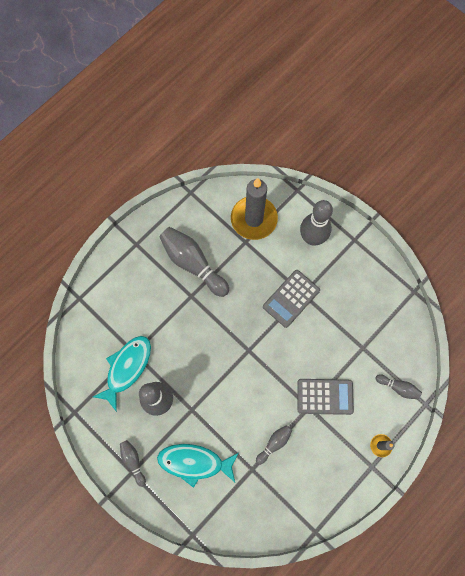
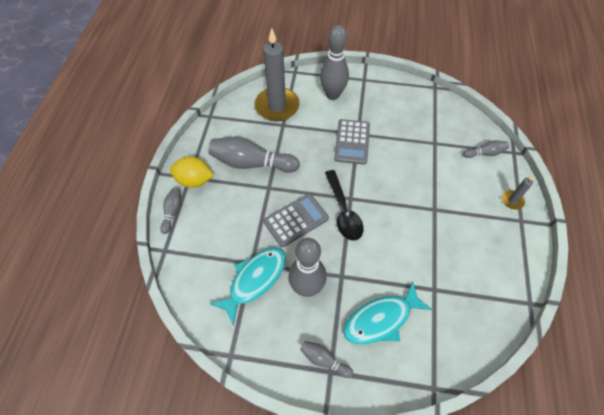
camera: 35 degrees left, 15 degrees down
(127, 368) = (254, 280): turquoise fish -> turquoise fish turned 45 degrees clockwise
(138, 250) = (194, 180): none -> yellow lemon
(234, 358) = (343, 211): none -> black spoon
(274, 443) = (433, 255): grey bowling pin -> grey bowling pin (172, 212)
(325, 396) = (439, 193): grey calculator -> grey calculator (296, 220)

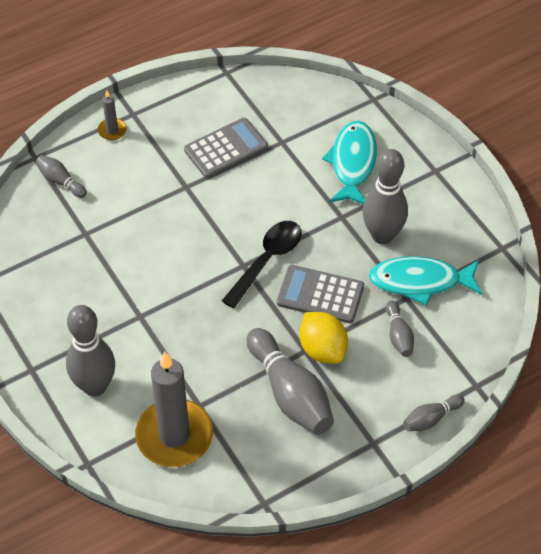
camera: 130 degrees left, 5 degrees down
(194, 180) = (372, 433): yellow lemon -> yellow lemon (322, 349)
(324, 360) = (431, 180): grey bowling pin -> grey bowling pin (398, 335)
(352, 142) = (159, 313): grey calculator -> grey calculator (226, 149)
(381, 319) = (352, 163): turquoise fish -> turquoise fish turned 105 degrees counterclockwise

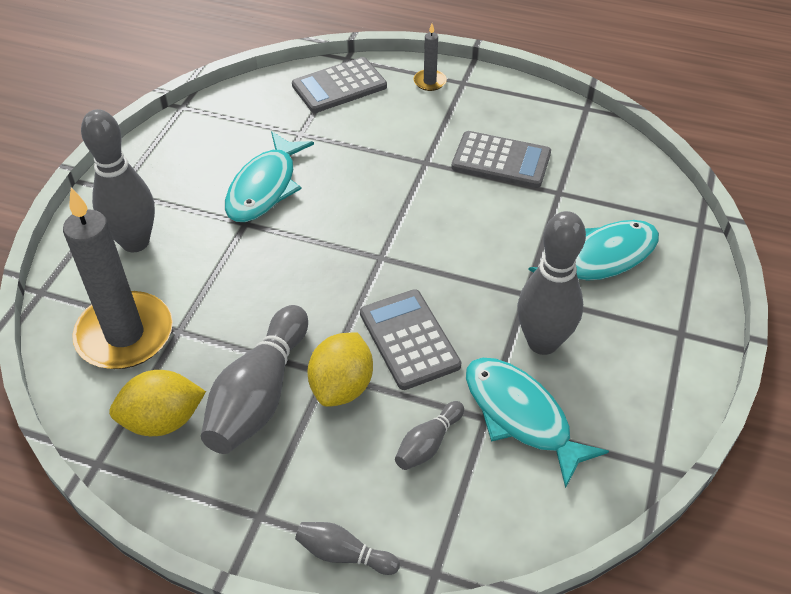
camera: 50 degrees right, 5 degrees down
(61, 181) = (339, 86): grey bowling pin -> grey calculator
(118, 285) = (265, 187): none -> turquoise fish
(263, 452) = (163, 420): none -> yellow lemon
(267, 260) = (405, 271): black spoon -> none

